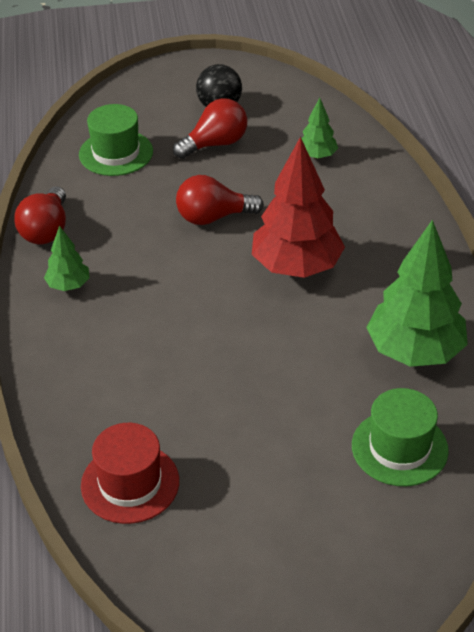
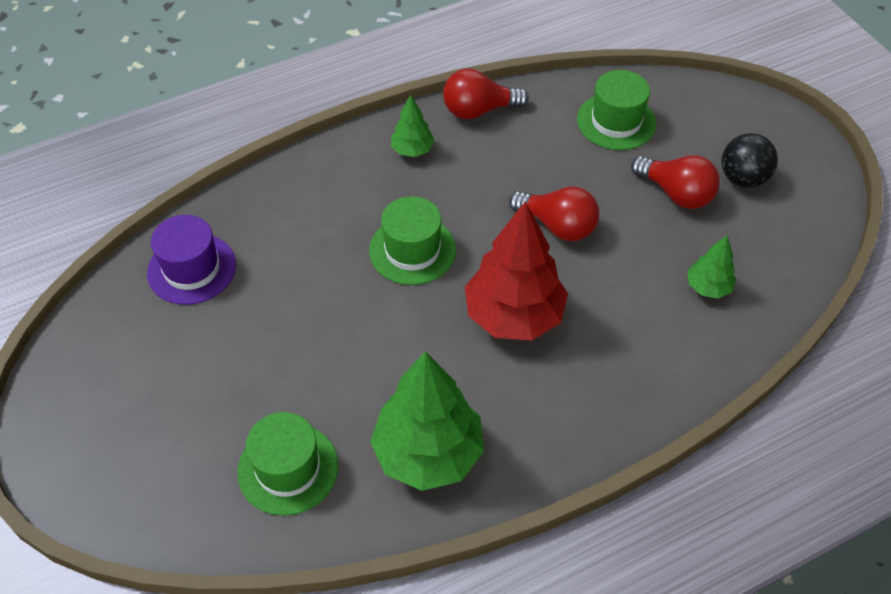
camera: 70 degrees right, 10 degrees up
(130, 483) = (192, 269): red hat -> purple hat
(192, 313) = (412, 250): none -> green hat
(213, 217) = (557, 226): red light bulb -> red light bulb turned 150 degrees clockwise

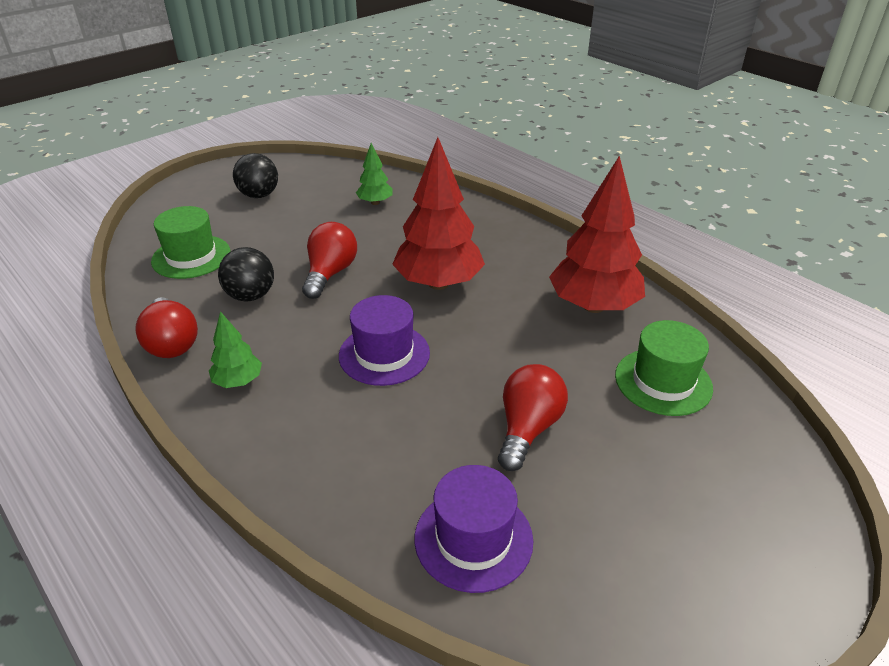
camera: 105 degrees left, 15 degrees down
(412, 250) = (384, 354): green hat -> purple hat
(428, 453) = (593, 306): green tree -> red tree
(534, 162) = (251, 296): none -> black ball
(676, 193) = (280, 221): red light bulb -> red light bulb (528, 428)

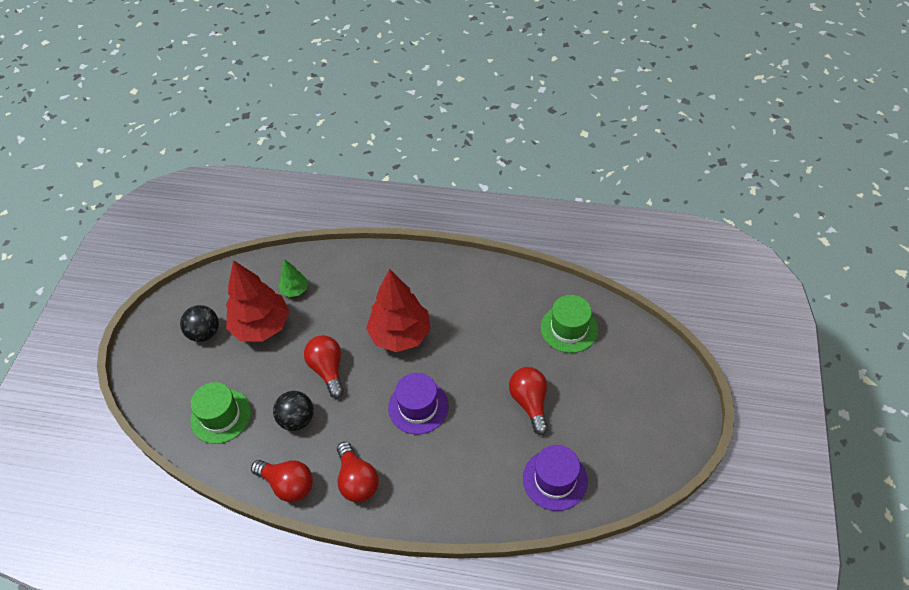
camera: 35 degrees left, 15 degrees up
(238, 381) = (357, 480): green tree -> red light bulb
(593, 306) = (498, 297): red tree -> red tree (261, 326)

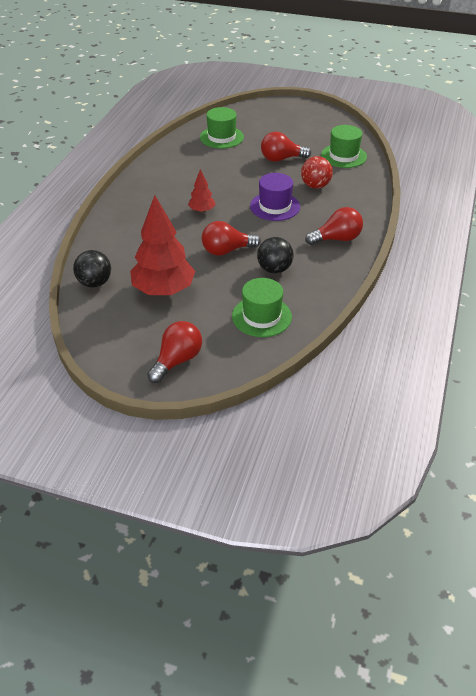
camera: 85 degrees left, 10 degrees down
(205, 333) = (158, 330): black ball -> black ball (95, 283)
(288, 484) = (337, 275): red light bulb -> red light bulb (177, 360)
(295, 290) = (127, 268): green tree -> none
(400, 335) = (202, 211): red tree -> red tree, size x0.49
(471, 448) = (315, 186): none -> red ball
(555, 479) = (343, 156): purple hat -> green hat

